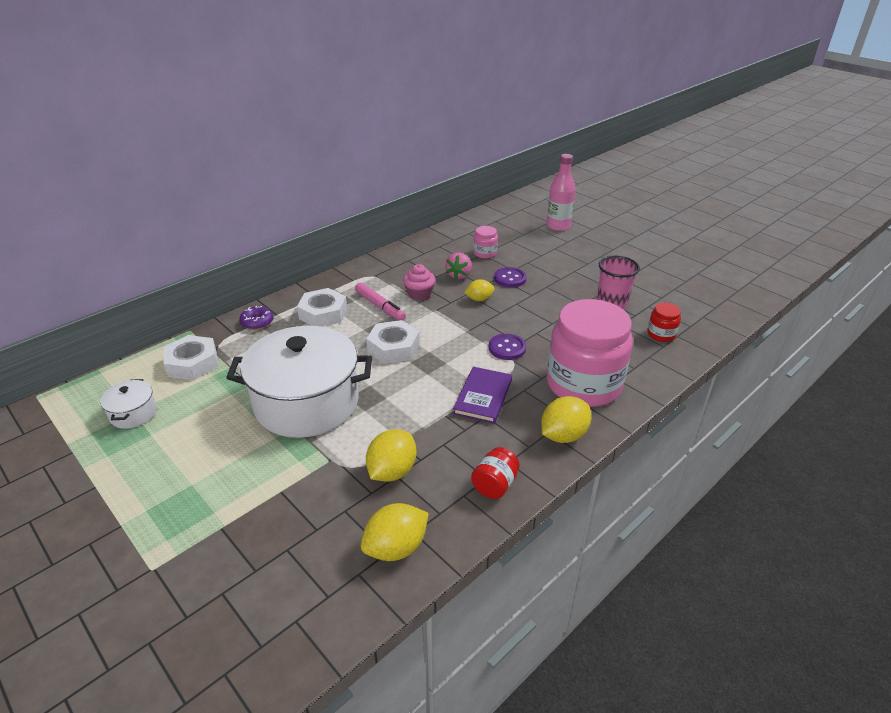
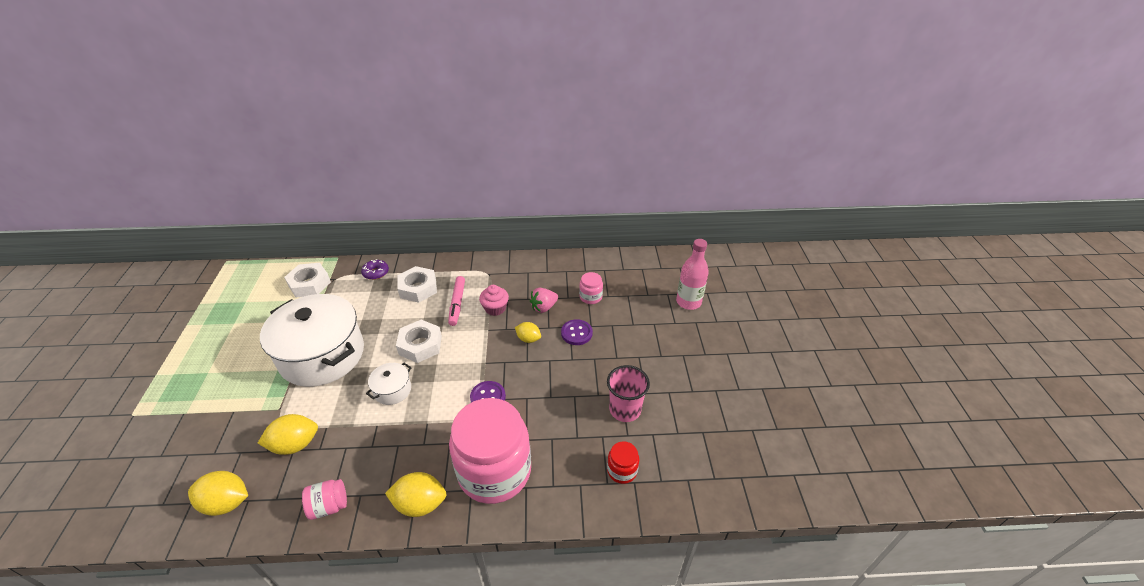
camera: 40 degrees right, 5 degrees up
(133, 413) = (245, 302): white pot -> white pot (392, 390)
(483, 397) = (417, 428): purple book -> none
(495, 485) = (329, 506): red jar -> pink jar

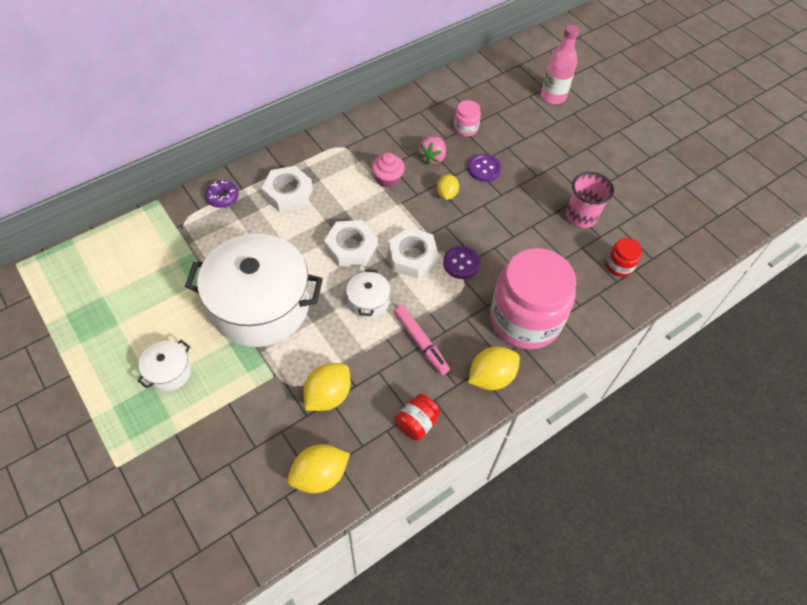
camera: 35 degrees left, 15 degrees up
(225, 370) = (169, 372): none -> white pot
(309, 284) = (158, 243): white nut -> white nut (412, 257)
(329, 506) = (416, 423): pink jar -> red jar
(457, 304) = (345, 191): pink marker -> pink marker (420, 342)
(528, 339) = (447, 194): yellow lemon -> yellow lemon turned 75 degrees counterclockwise

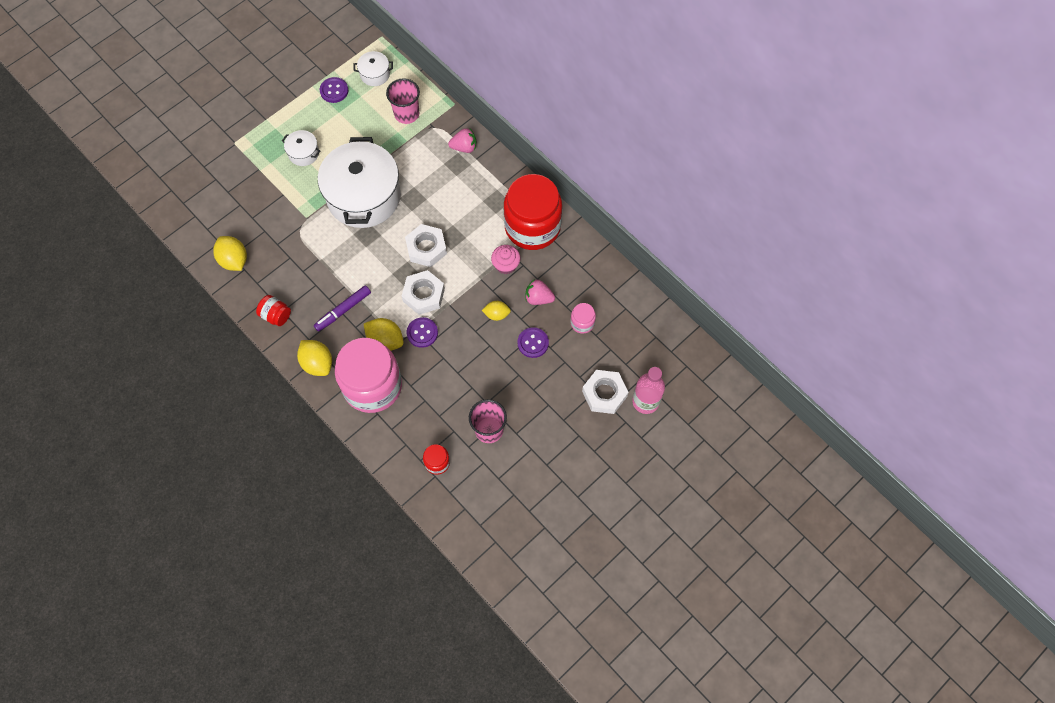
camera: 85 degrees right, 10 degrees up
(80, 327) = (334, 91): none -> purple button
(152, 248) = (406, 114): none -> pink cup
(223, 197) = (464, 147): purple donut -> pink strawberry
(288, 193) = (476, 192): white nut -> white nut (604, 394)
(328, 395) = (293, 255): yellow lemon -> yellow lemon (385, 340)
(345, 151) = (532, 227): none -> red jar
(368, 301) = (376, 269): white pot -> white pot (375, 74)
(420, 342) = (343, 310): pink marker -> purple marker

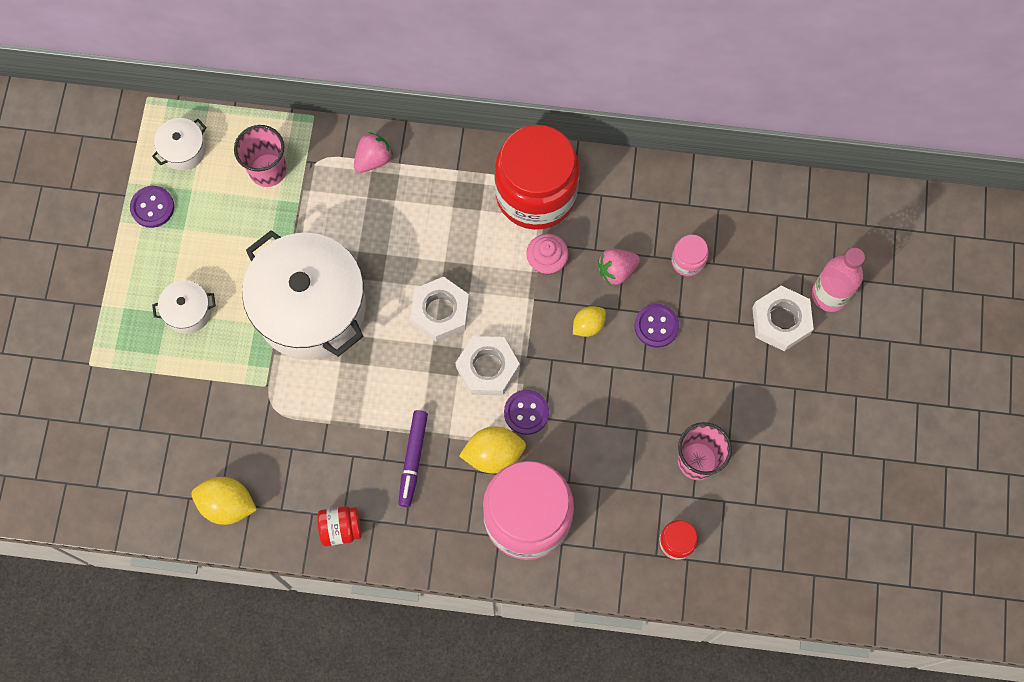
camera: 40 degrees left, 5 degrees up
(317, 363) = (441, 543): yellow lemon -> none

